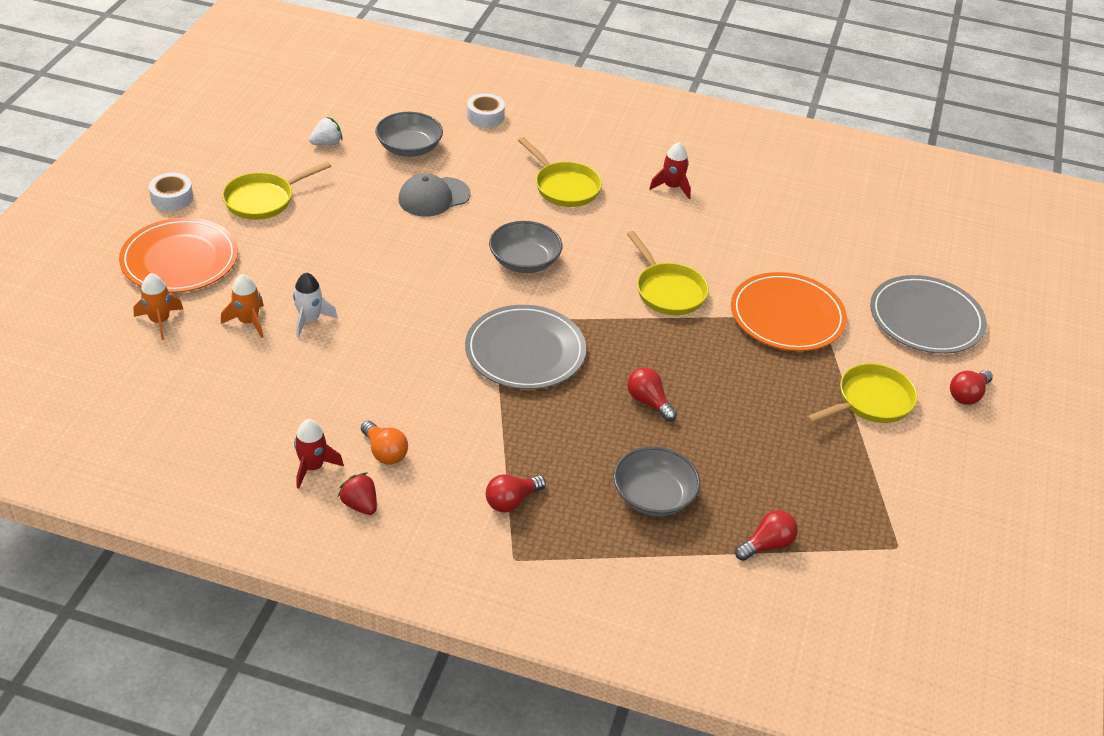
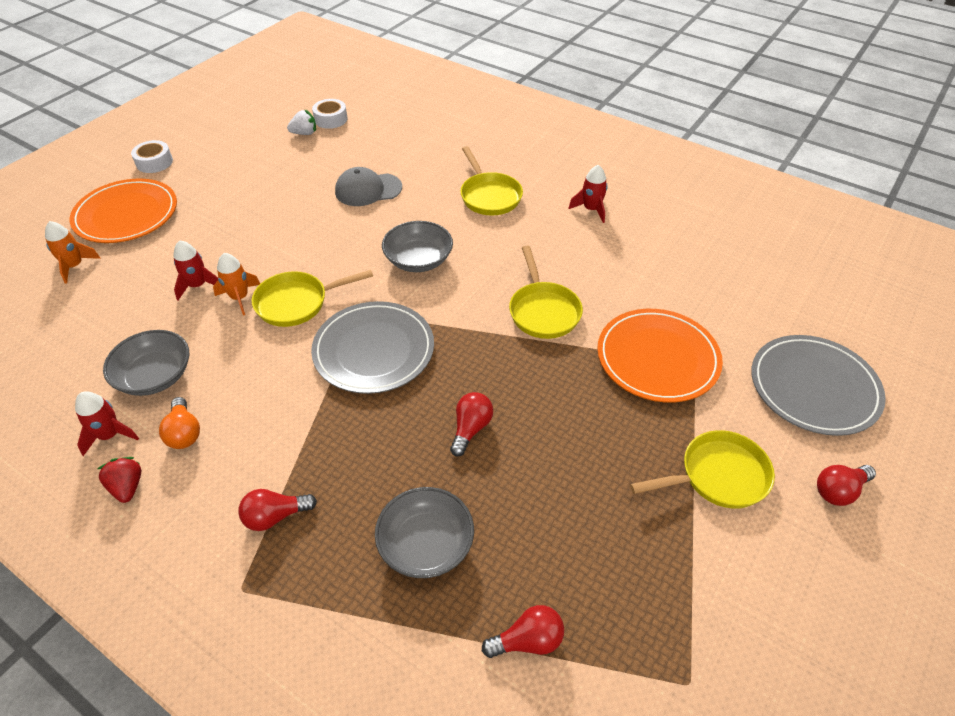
camera: 20 degrees right, 5 degrees up
(248, 322) = (145, 279): orange rocket -> orange rocket (239, 298)
(264, 200) = (225, 173): yellow pan -> yellow pan (297, 303)
(310, 320) = (197, 285): white rocket -> red rocket
(409, 148) = (370, 145): grey bowl -> grey bowl (155, 376)
(485, 116) = (449, 126): white tape -> white tape (331, 119)
(648, 402) = (470, 429): red light bulb -> red light bulb turned 45 degrees clockwise

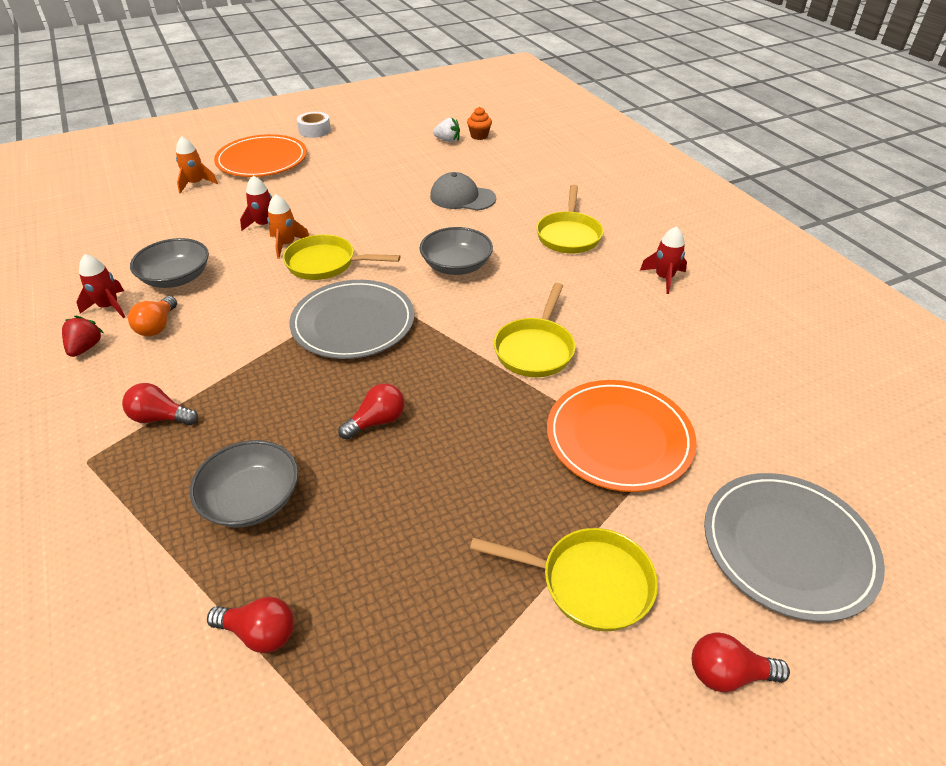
camera: 30 degrees right, 5 degrees down
(331, 119) = (479, 136): white tape -> orange cupcake

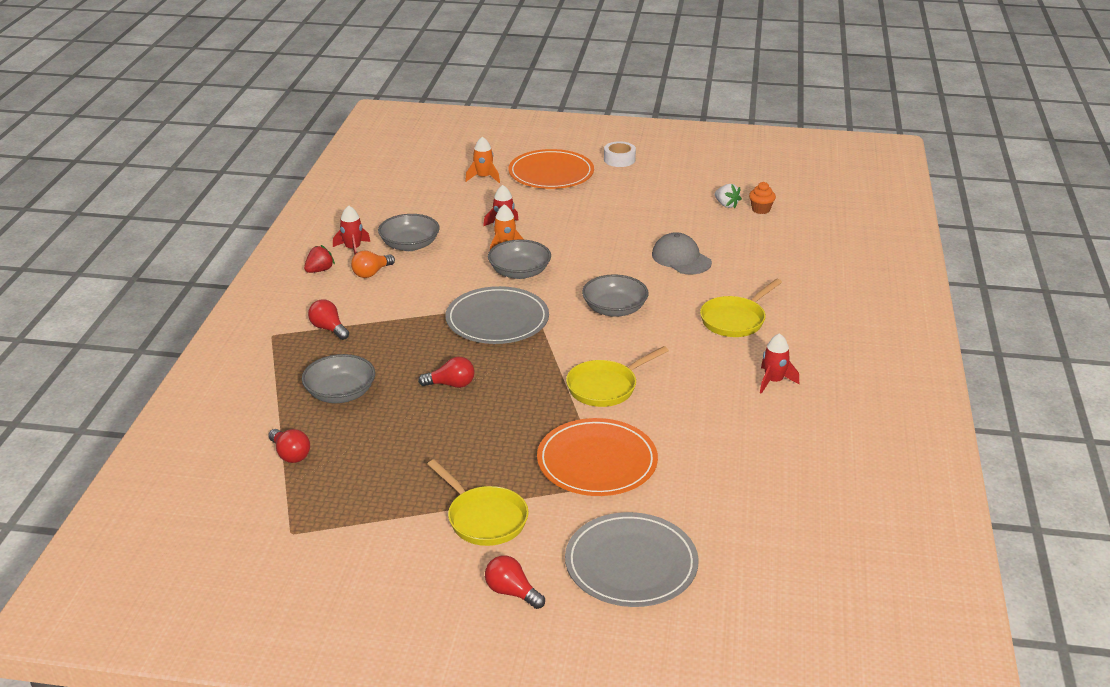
camera: 35 degrees right, 10 degrees down
(326, 264) = (519, 272): yellow pan -> grey bowl

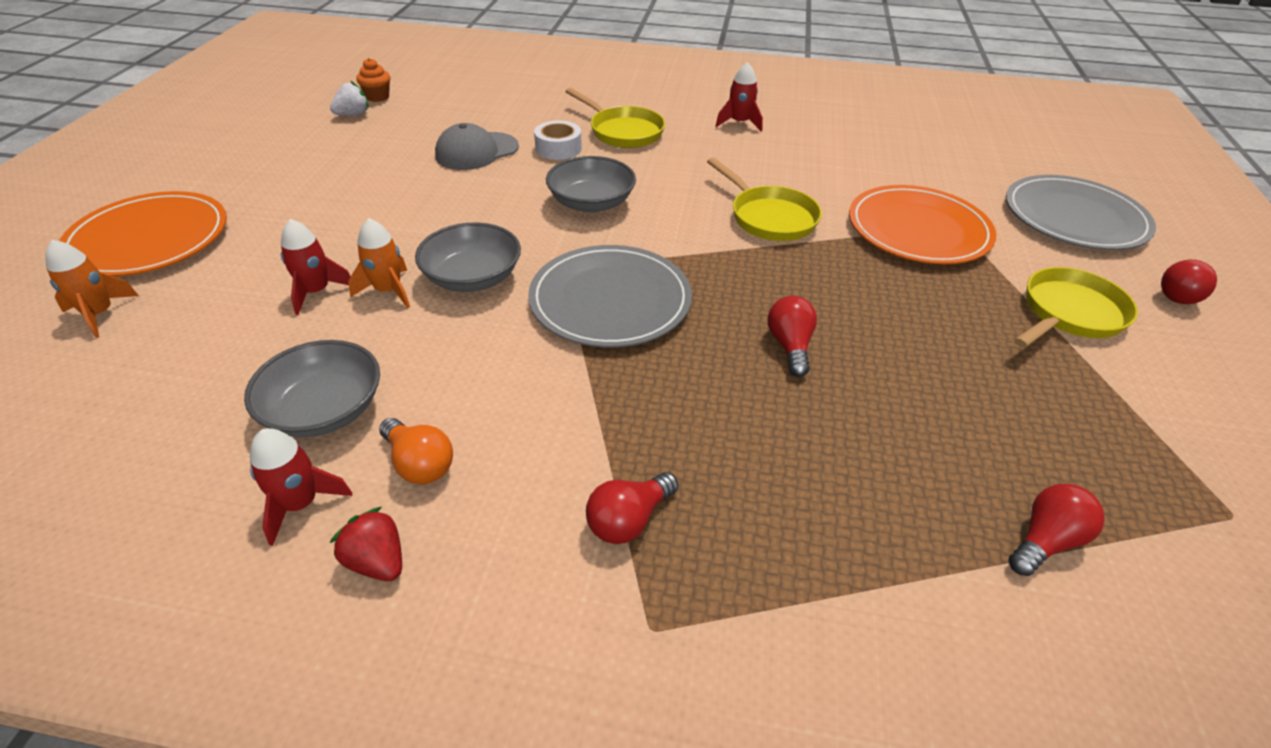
camera: 90 degrees left, 10 degrees up
(340, 393) = (844, 482): grey bowl -> none
(619, 160) = (156, 177): white tape -> white tape (558, 148)

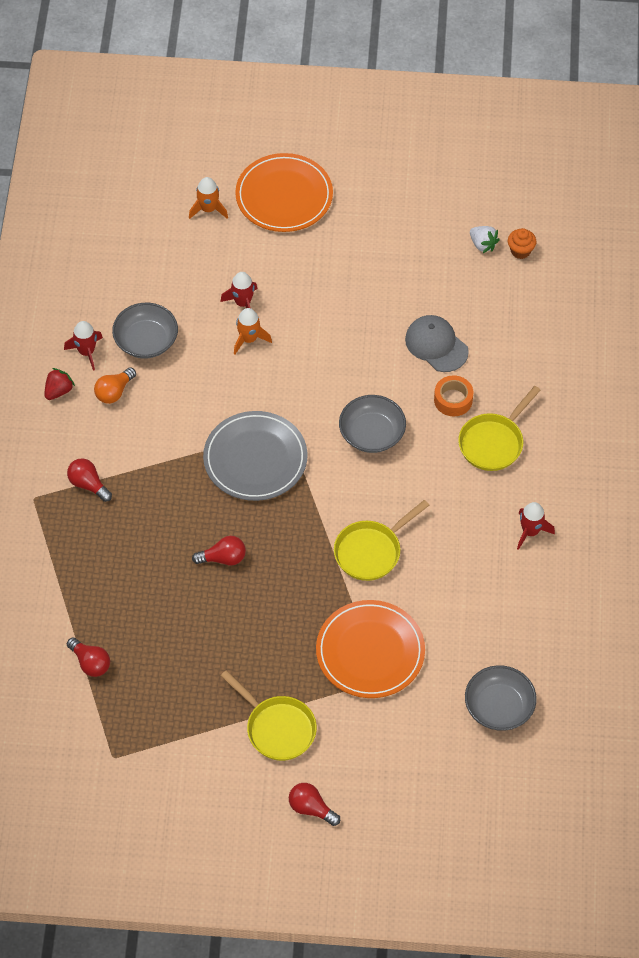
camera: 85 degrees right, 15 degrees up
(472, 277) = (269, 380): grey bowl -> grey bowl (499, 707)
(558, 148) = (453, 400): white tape -> orange tape
(1074, 218) = (407, 770): grey plate -> none

